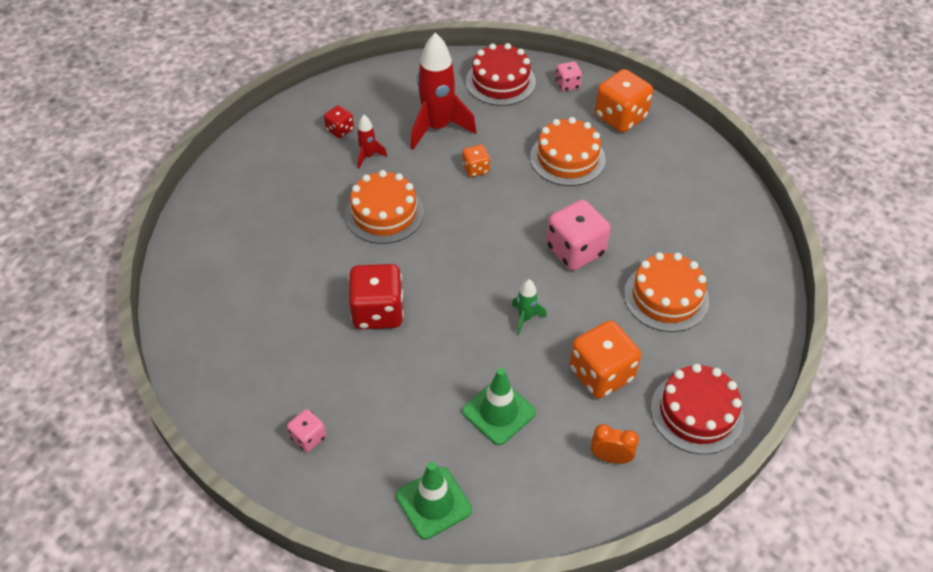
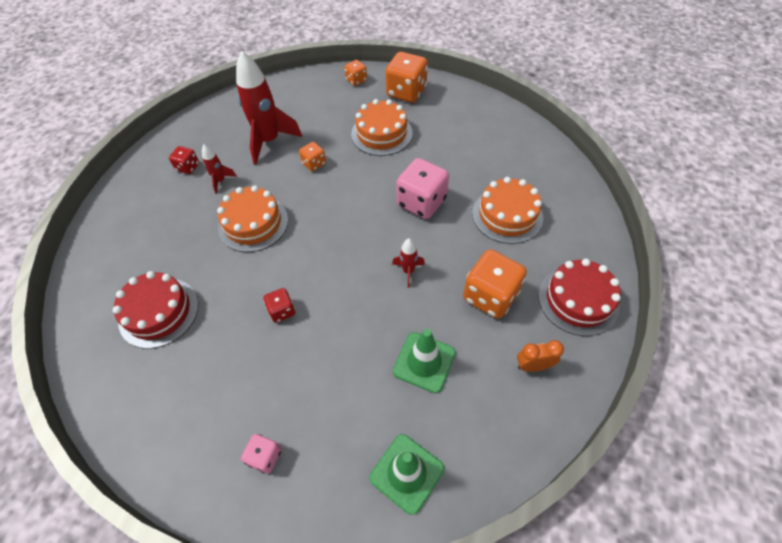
camera: 20 degrees left, 5 degrees up
(378, 312) = (282, 311): red dice -> red dice, size x0.52
(500, 81) = (304, 92): red cake -> red cake (159, 312)
(525, 318) = (408, 271): green rocket -> red rocket
(567, 85) = (356, 80): pink dice -> orange dice

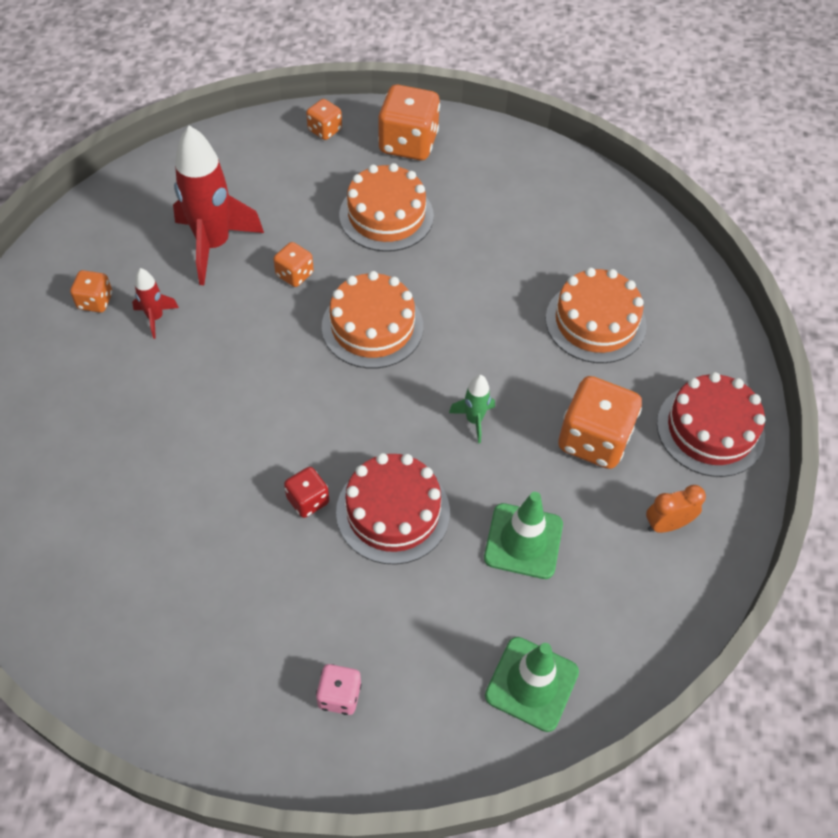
camera: 15 degrees left, 0 degrees up
(159, 312) = (124, 528): red cake -> red cake (393, 512)
(188, 167) = (95, 301): red dice -> orange dice
(253, 223) = (227, 378): orange cake -> orange cake (372, 326)
(408, 271) = (474, 420): red rocket -> green rocket
(421, 202) = (470, 317): pink dice -> none

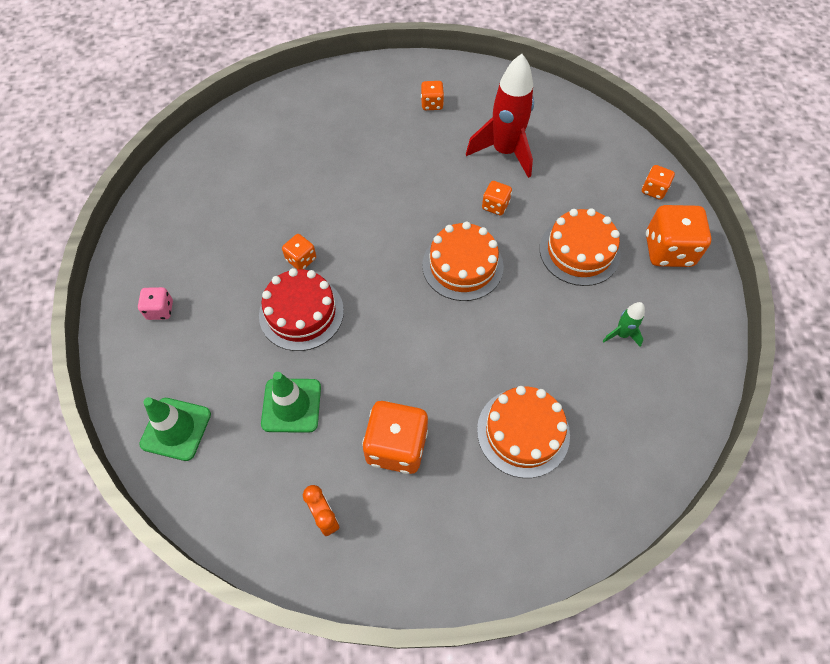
camera: 80 degrees right, 5 degrees up
(155, 318) = (428, 138): red rocket -> none
(308, 500) = (301, 259): red dice -> orange dice
(474, 420) = (393, 352): green rocket -> green rocket (621, 334)
(710, 430) = (431, 548): red cake -> none

